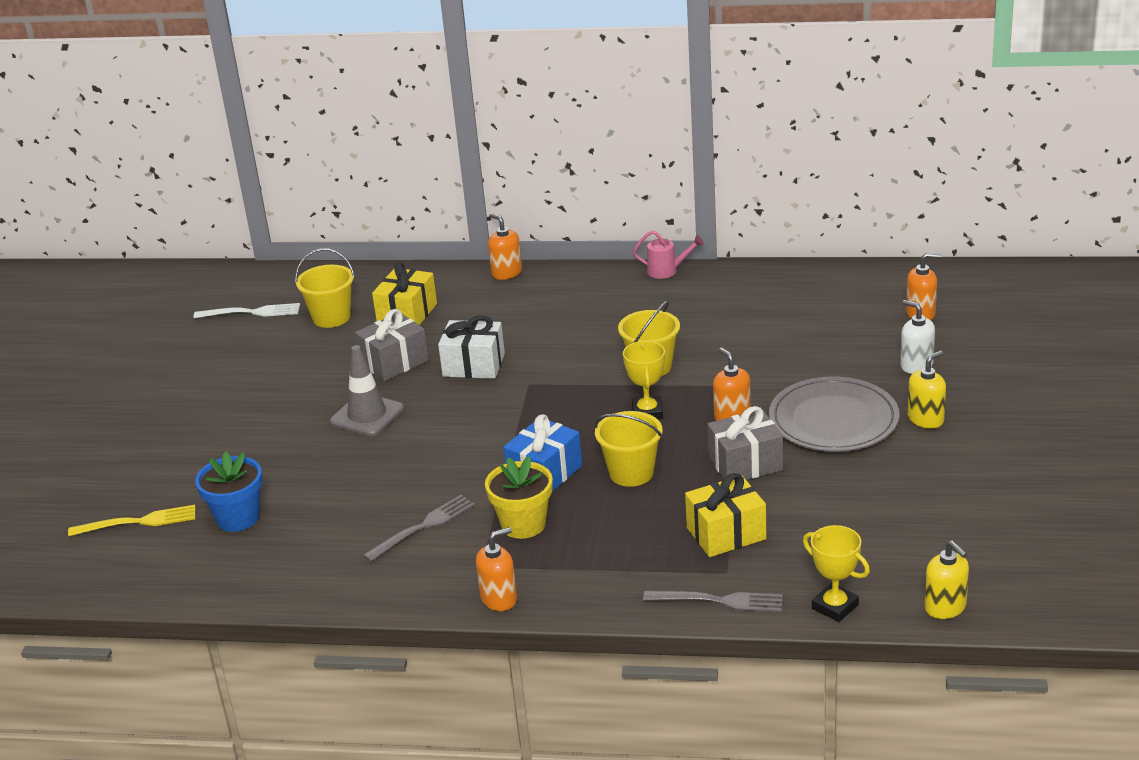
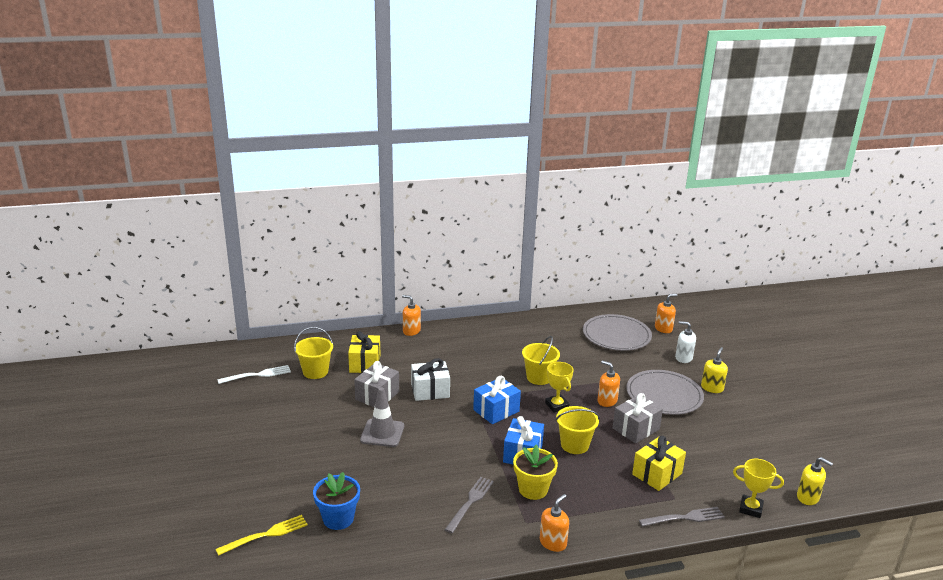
camera: 25 degrees left, 5 degrees down
(550, 407) = (496, 410): none -> blue gift
(667, 271) = (507, 320): pink watering can -> none
(829, 316) = (616, 335): none -> grey plate

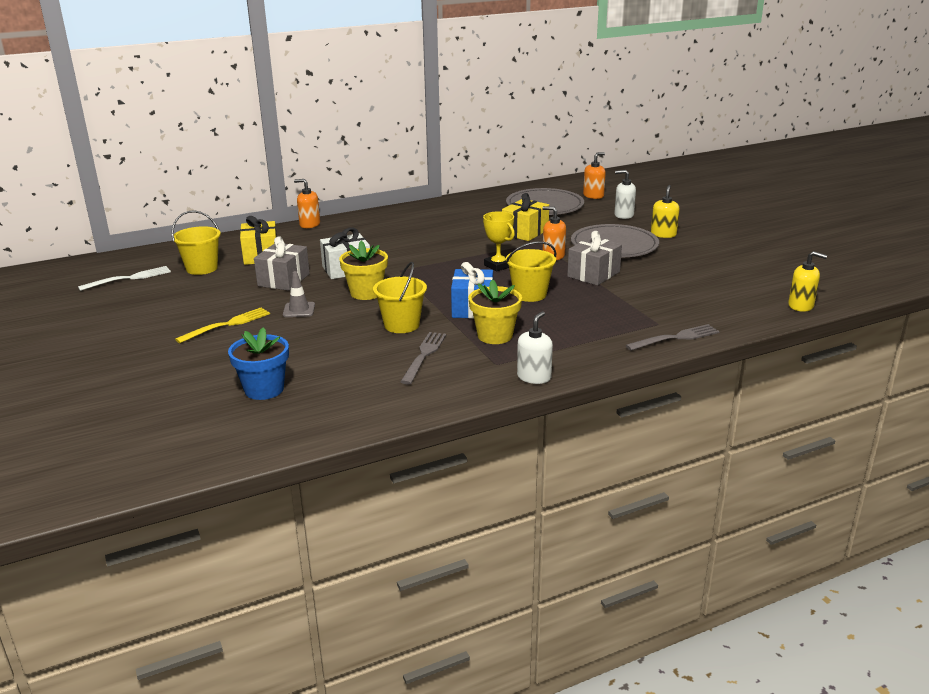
camera: 10 degrees left, 0 degrees up
(265, 535) = (173, 415): yellow fork -> yellow fork (227, 325)
(382, 433) = (299, 310): grey traffic cone -> grey traffic cone, size x0.63
(440, 421) = (366, 293): none -> yellow flower pot
(496, 410) = (429, 277): blue gift -> none
(539, 377) = (470, 246): yellow bucket -> yellow bucket (401, 325)
(553, 543) = (534, 377): orange soap dispenser -> white soap dispenser
(657, 474) = (631, 307): yellow gift -> yellow gift (525, 232)
(750, 508) = (744, 322): yellow trophy -> none

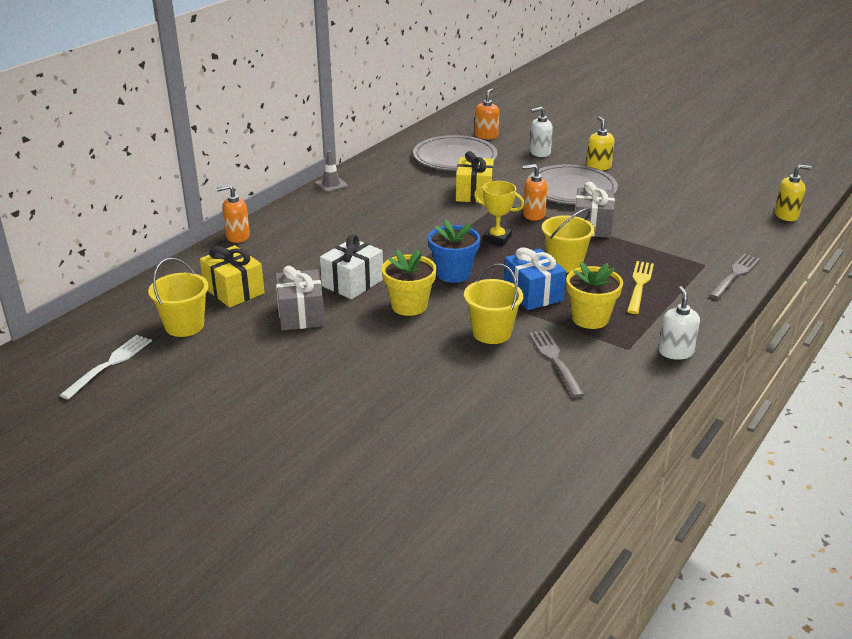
camera: 30 degrees left, 5 degrees up
(227, 325) = (311, 388): yellow fork -> yellow fork (639, 285)
(264, 389) = (453, 451): blue flower pot -> blue flower pot (453, 273)
(299, 310) = (366, 346): grey traffic cone -> grey traffic cone (331, 185)

